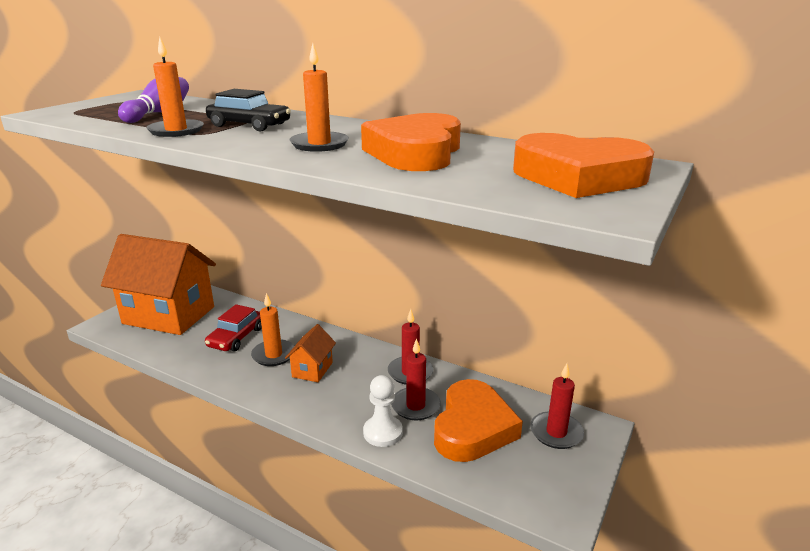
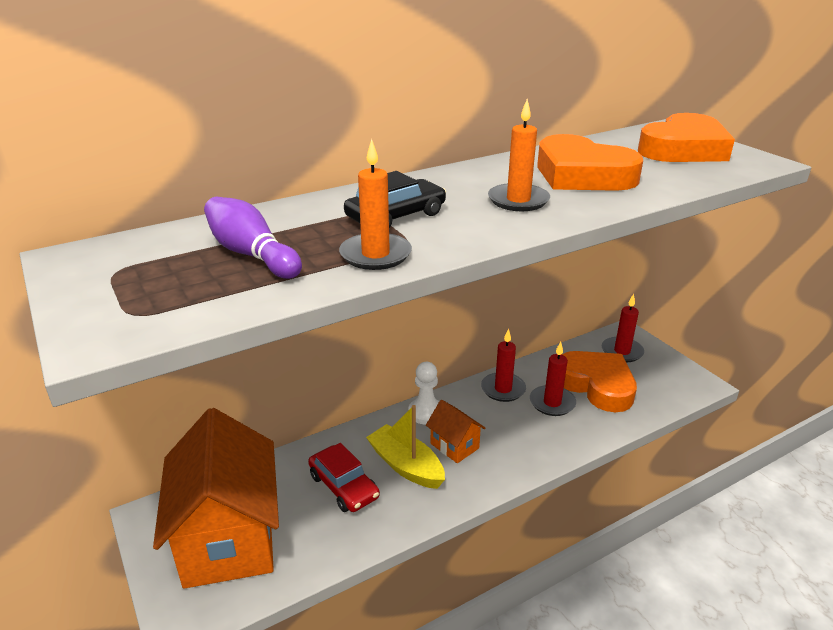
camera: 60 degrees left, 5 degrees up
(169, 315) = (229, 538): orange house -> orange house turned 60 degrees counterclockwise
(273, 355) = (406, 466): orange candle -> yellow boat
(383, 432) = (577, 432): white pawn -> white pawn (426, 412)

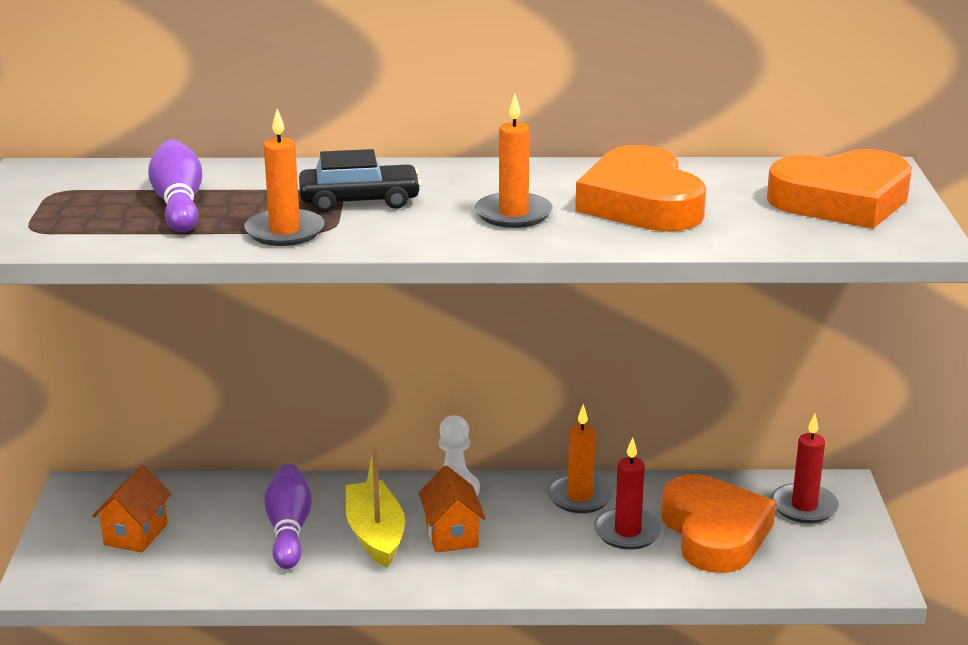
camera: 30 degrees right, 5 degrees down
(229, 538) = (136, 534): orange house -> orange house, size x0.44
(343, 486) = (289, 530): red car -> purple bowling pin
(503, 389) = (580, 497): red candle -> orange candle

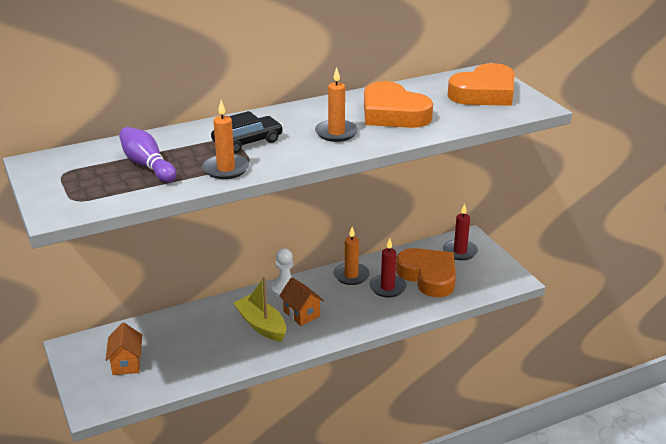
camera: 25 degrees left, 5 degrees up
(289, 530) = (212, 336): purple bowling pin -> none

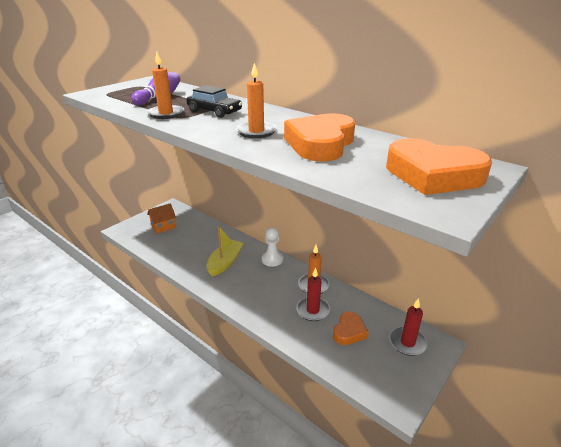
camera: 65 degrees right, 0 degrees up
(301, 314) = (248, 276): orange house -> none
(428, 276) = (349, 331): orange heart -> orange heart, size x0.58

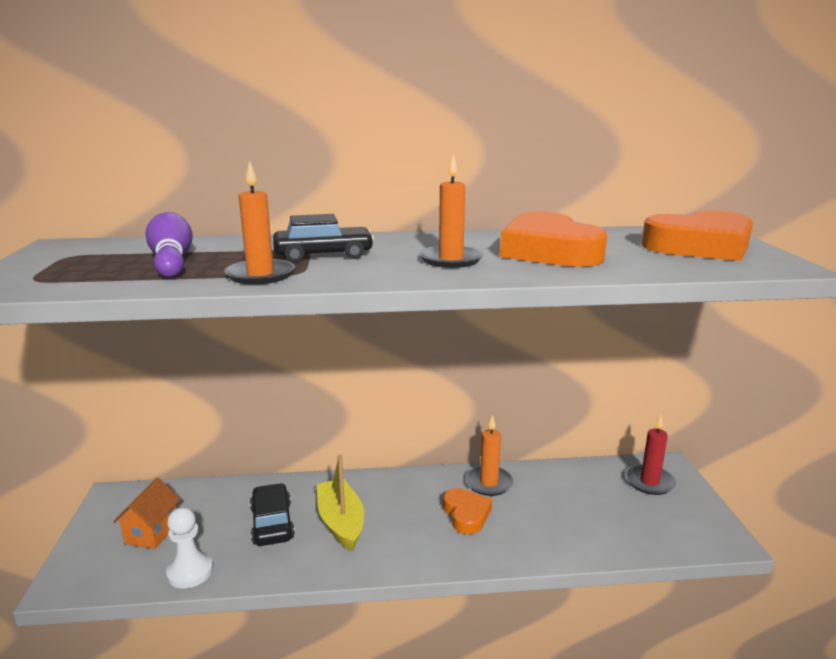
camera: 45 degrees left, 10 degrees down
(202, 247) = (272, 523): none -> black car
(272, 259) = (397, 482): white pawn -> white pawn (190, 572)
(312, 310) = (530, 509): red candle -> none
(349, 331) = (593, 506): orange heart -> orange heart (466, 514)

